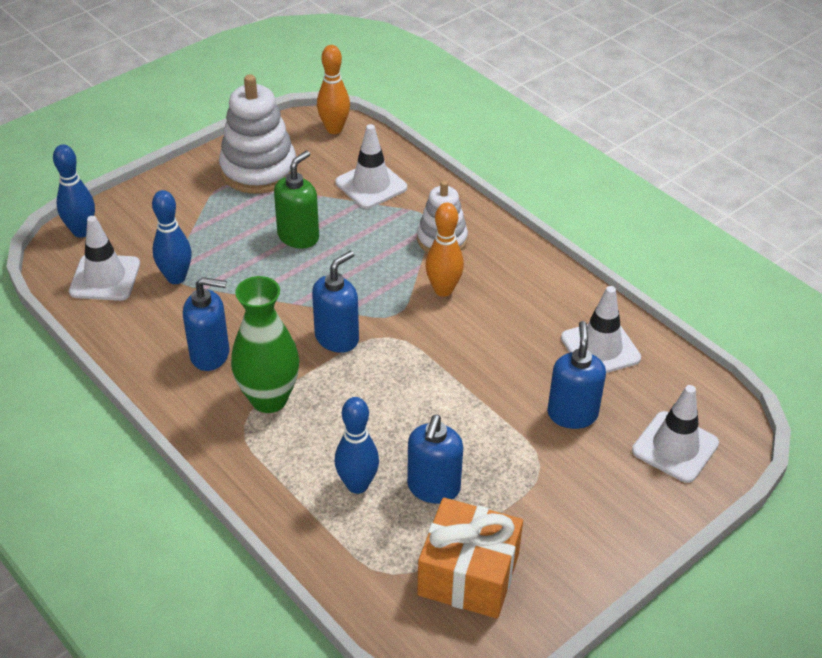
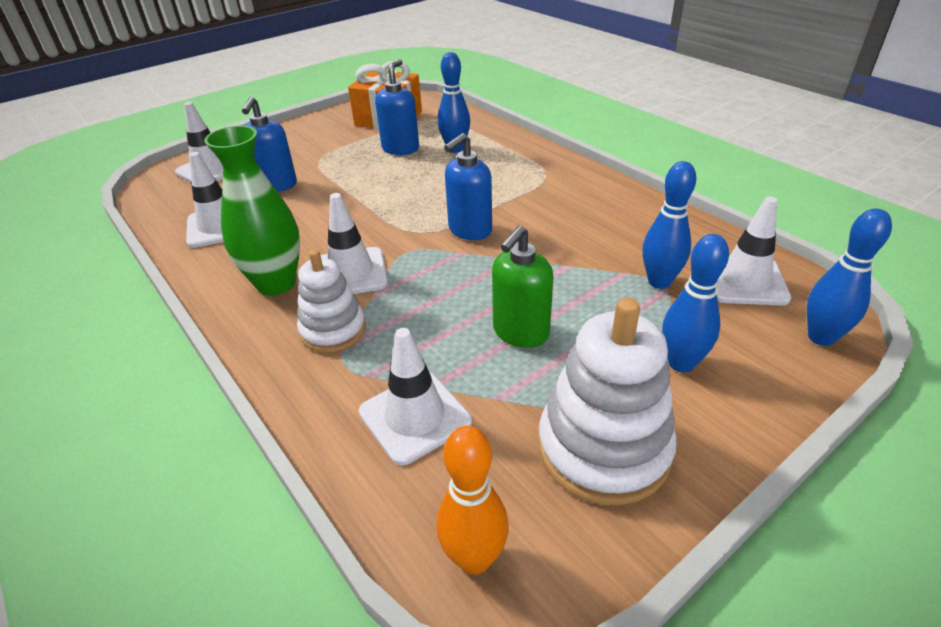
camera: 175 degrees left, 5 degrees down
(190, 215) = (681, 363): none -> blue bowling pin
(210, 354) = (591, 216): blue soap dispenser -> none
(269, 399) = (528, 189): green vase -> green vase (276, 283)
(443, 290) = (351, 273): orange bowling pin -> white traffic cone

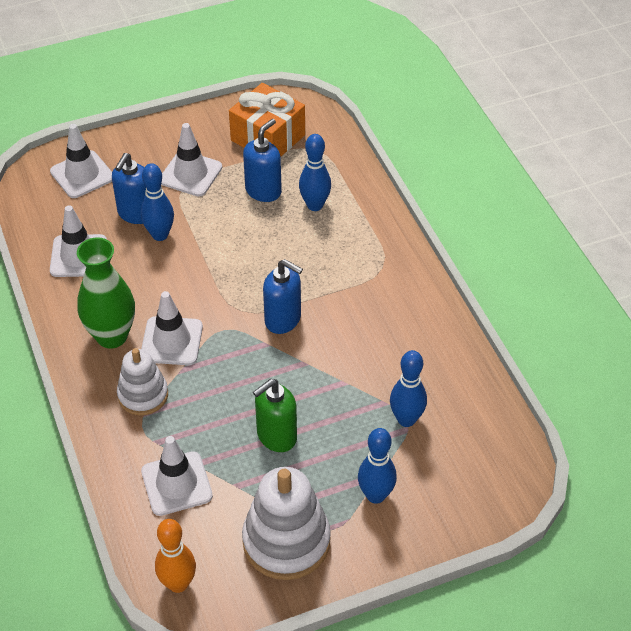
camera: 15 degrees right, 10 degrees up
(469, 230) = (283, 320): blue soap dispenser -> blue soap dispenser turned 120 degrees counterclockwise
(744, 281) = (473, 438): white traffic cone -> white traffic cone (190, 174)
(821, 337) = (491, 504): blue bowling pin -> blue bowling pin (160, 235)

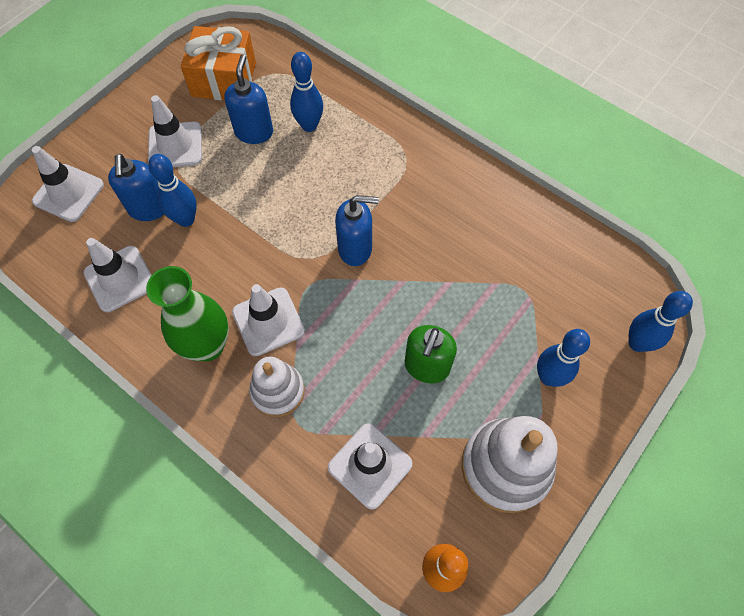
camera: 30 degrees left, 15 degrees up
(406, 419) = (523, 290): blue bowling pin -> blue bowling pin (637, 343)

